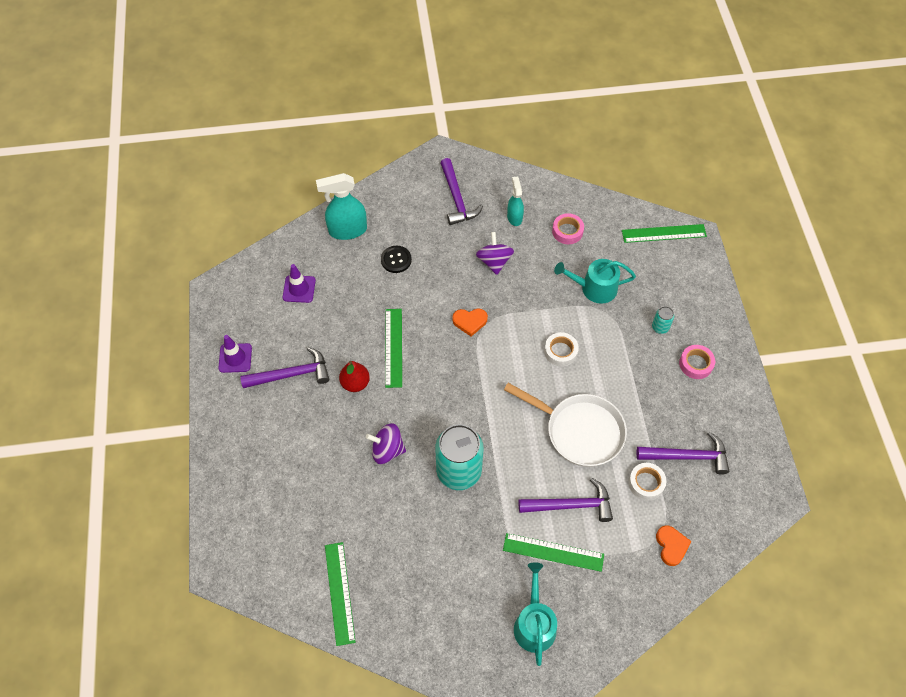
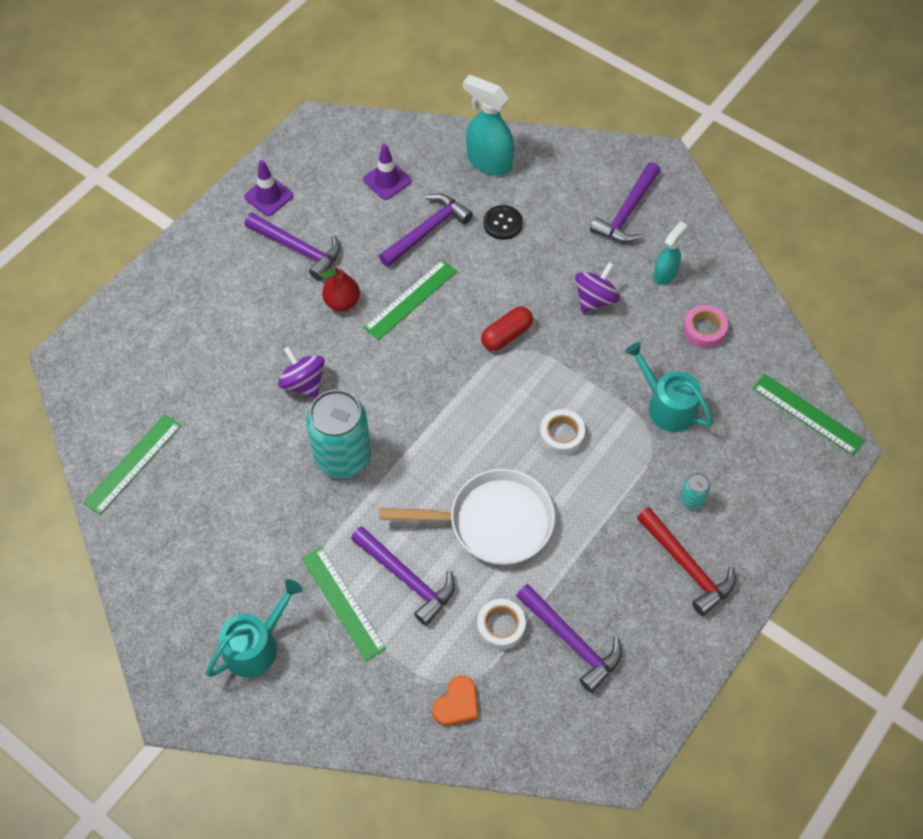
camera: 45 degrees right, 0 degrees up
(357, 300) = (427, 231): none -> purple hammer
(470, 322) = (506, 335): orange heart -> red capsule
(579, 431) = (493, 522): white pan -> white pan turned 75 degrees counterclockwise
(696, 364) = (686, 566): pink tape -> red hammer

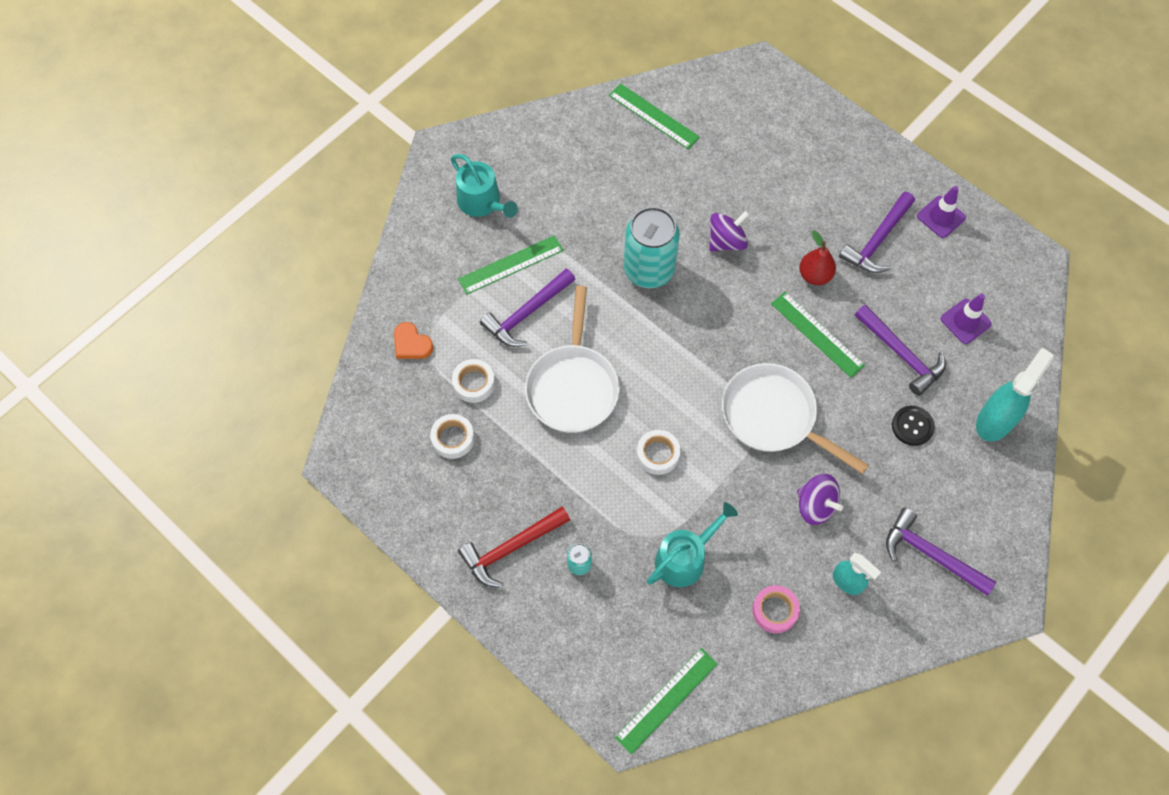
camera: 95 degrees right, 5 degrees up
(506, 335) = (773, 416): red capsule -> white pan
(571, 641) = (453, 438): purple hammer -> white tape

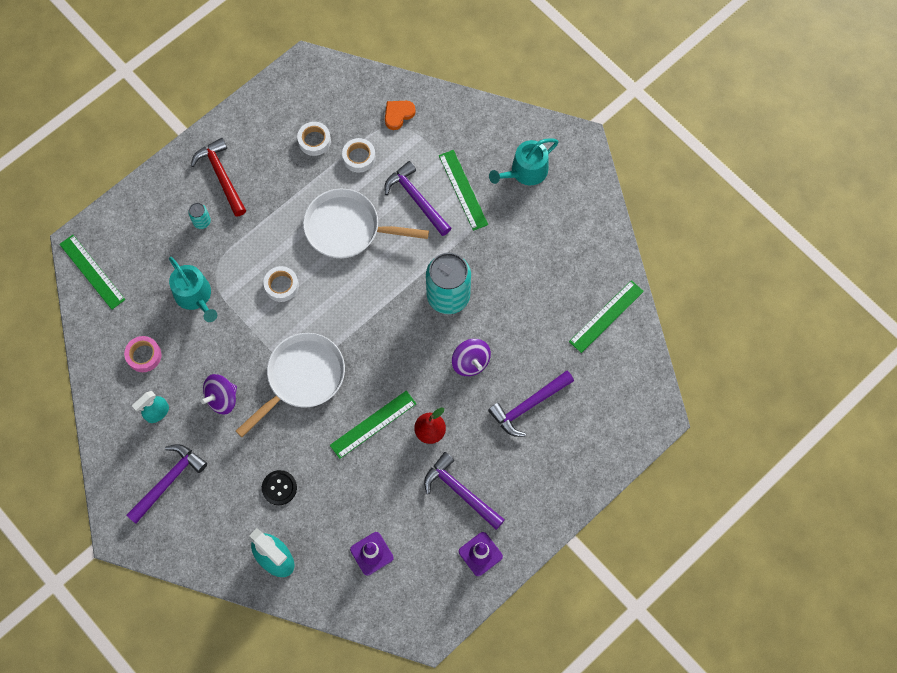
camera: 95 degrees right, 5 degrees up
(901, 354) = (346, 491): purple hammer -> purple hammer (529, 405)

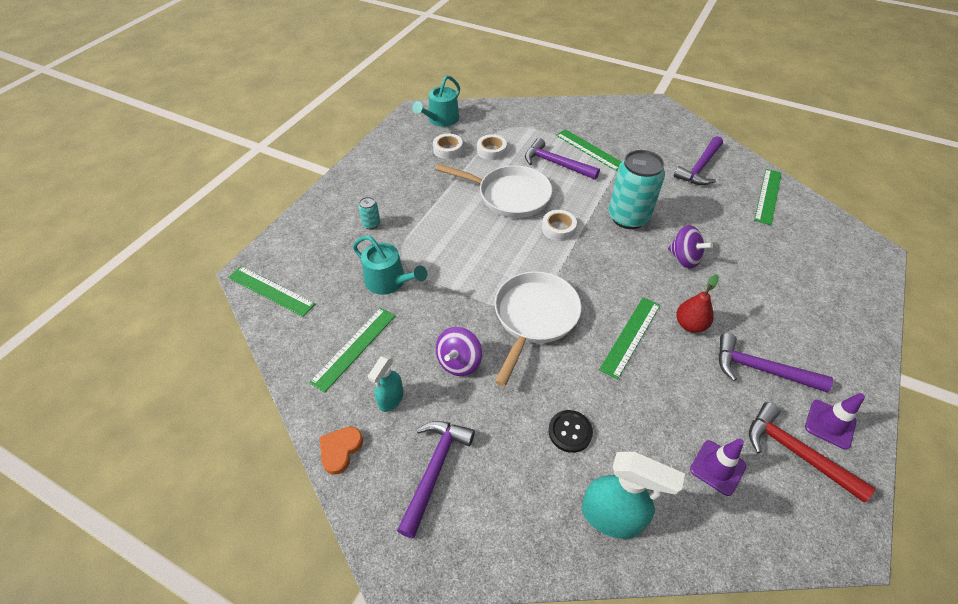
camera: 20 degrees left, 20 degrees down
(144, 355) = (354, 348): pink tape -> green ruler
(221, 176) = (376, 190): red hammer -> red hammer (796, 453)
(281, 285) = (472, 250): white tape -> white tape (558, 229)
(347, 228) = (509, 196): white pan -> white pan turned 150 degrees counterclockwise
(398, 115) = (508, 121): orange heart -> orange heart (340, 450)
(525, 171) = (629, 129): turquoise watering can -> turquoise watering can (441, 119)
(529, 405) = (762, 276): purple hammer -> purple hammer (700, 167)

